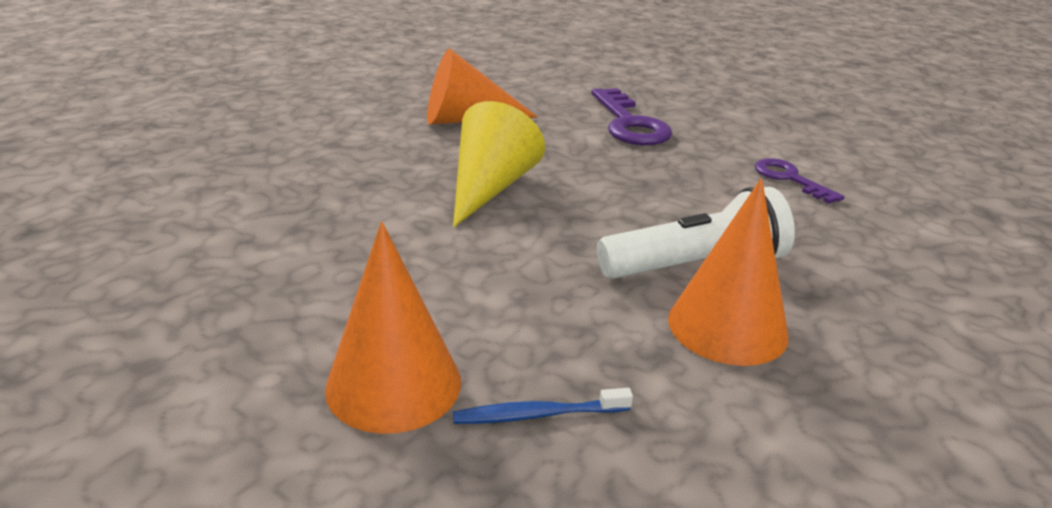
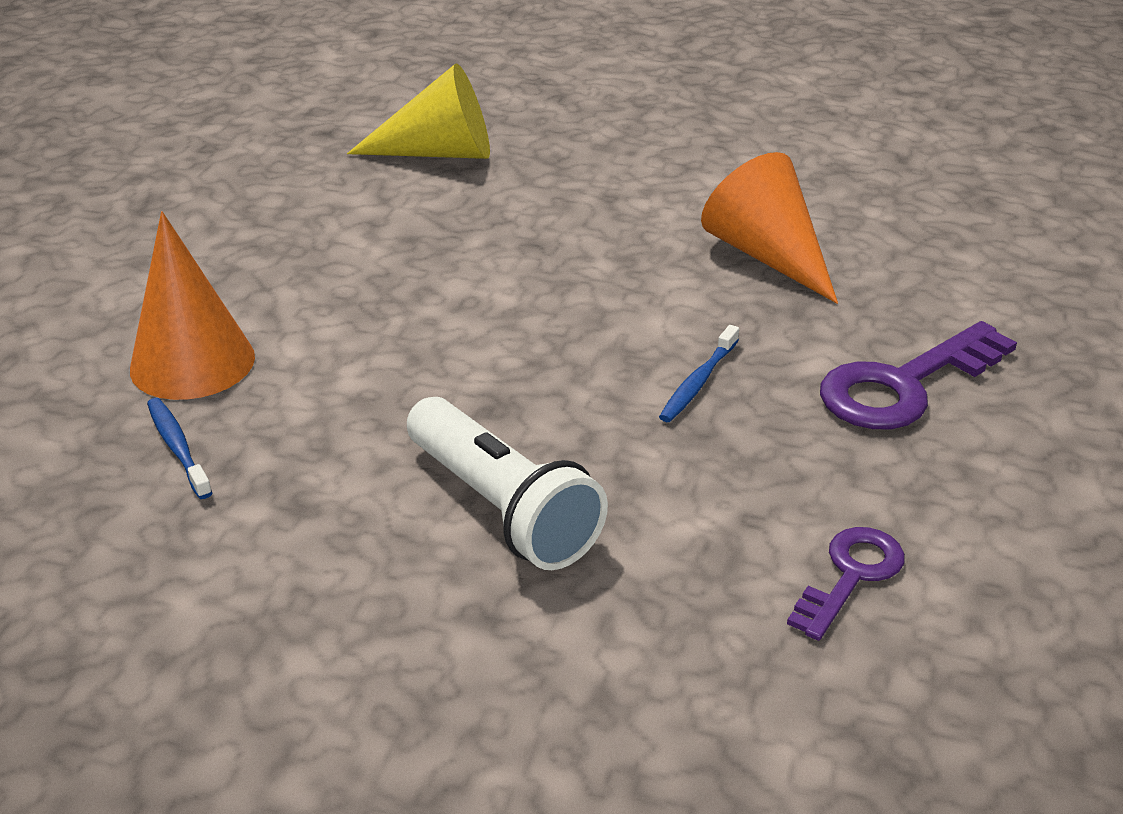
camera: 70 degrees right, 5 degrees up
(489, 188) = (586, 320): yellow cone -> yellow cone (438, 153)
(590, 172) = (698, 382): none -> blue toothbrush
(727, 326) = (377, 549): orange cone -> none

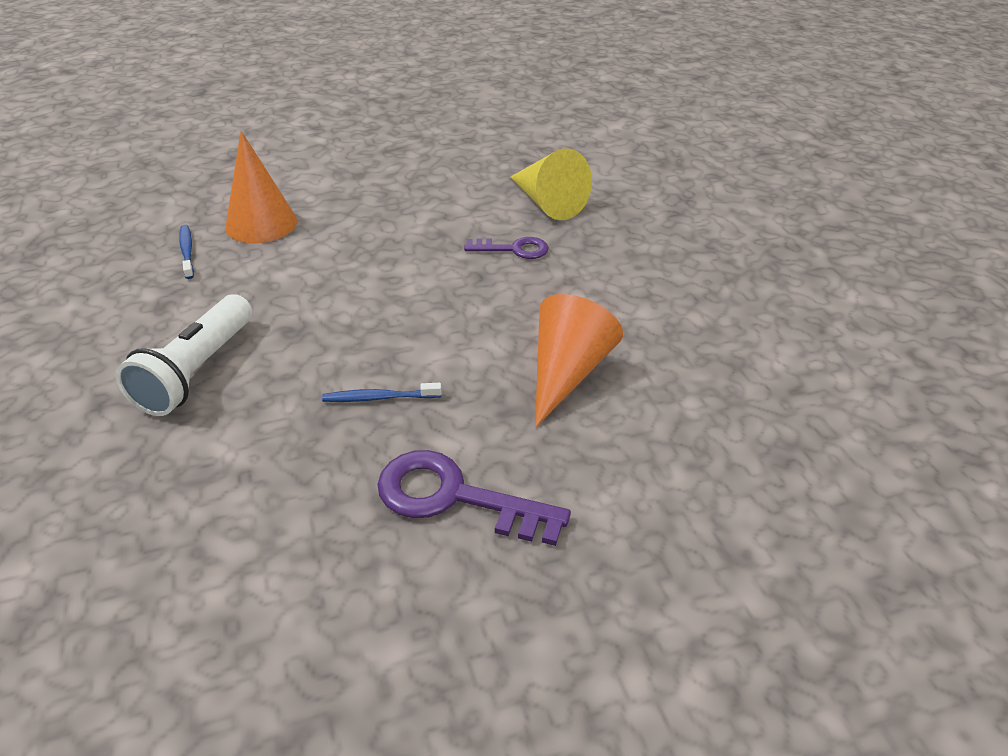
camera: 55 degrees right, 5 degrees up
(178, 447) = (187, 251): blue toothbrush -> blue toothbrush turned 45 degrees counterclockwise
(851, 575) = (207, 543): purple key -> purple key (514, 249)

